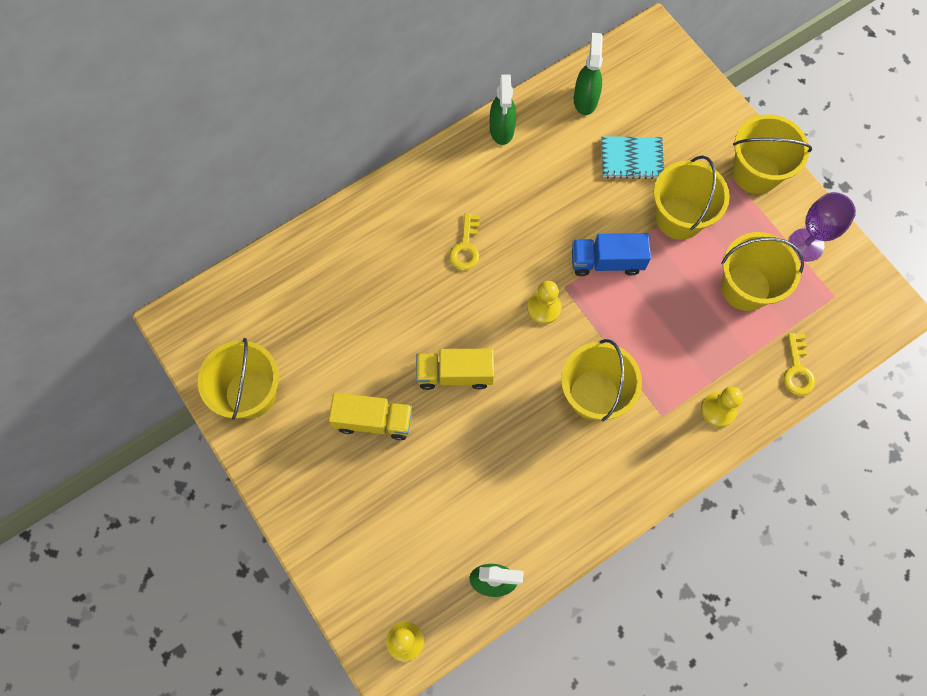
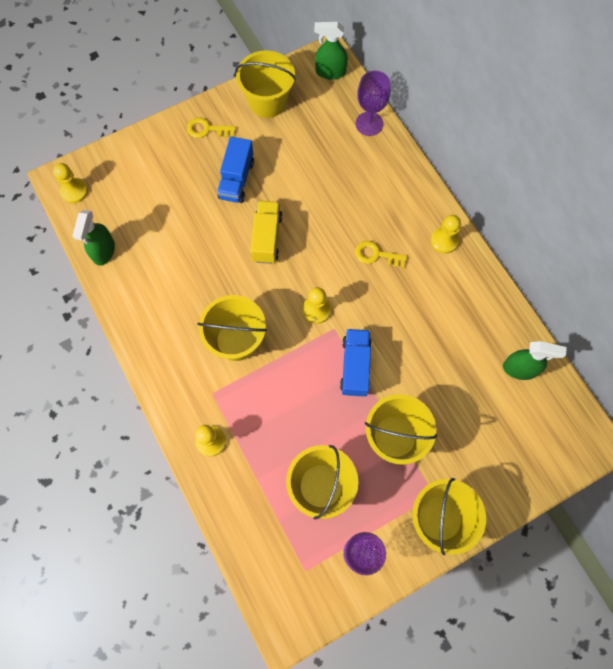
camera: 95 degrees right, 0 degrees up
(282, 264) = (369, 124): none -> purple goblet
(373, 420) = (236, 179): yellow truck -> blue truck
(440, 175) = (444, 241): none -> yellow pawn
(502, 129) = (488, 293): green spray bottle -> green spray bottle (330, 72)
(631, 159) = (456, 402): turquoise notebook -> none
(797, 369) = (238, 519): yellow key -> yellow key (207, 129)

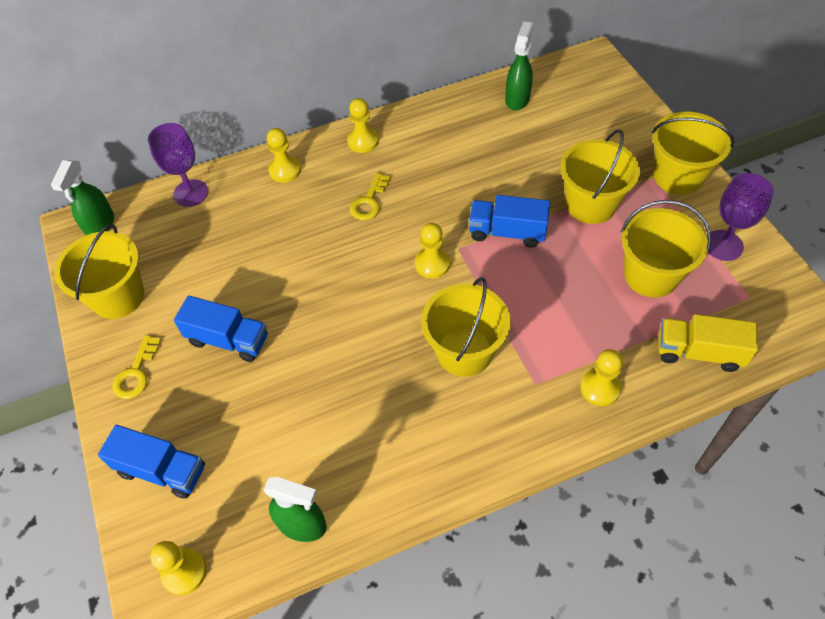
camera: 80 degrees left, 15 degrees down
(138, 163) = (162, 470): none -> blue truck
(267, 238) = (324, 310): yellow truck -> yellow truck (699, 352)
(402, 186) = (285, 170): none -> yellow pawn

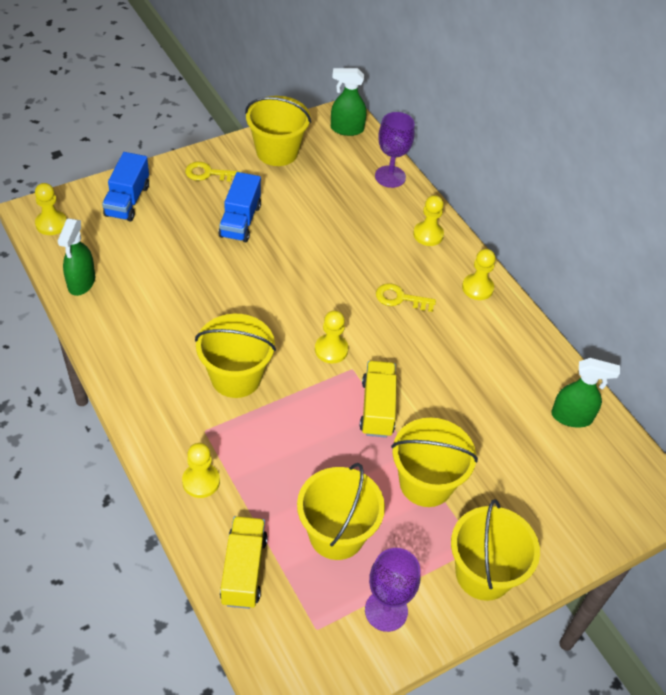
camera: 75 degrees right, 5 degrees down
(507, 232) = (377, 408): blue truck -> yellow truck

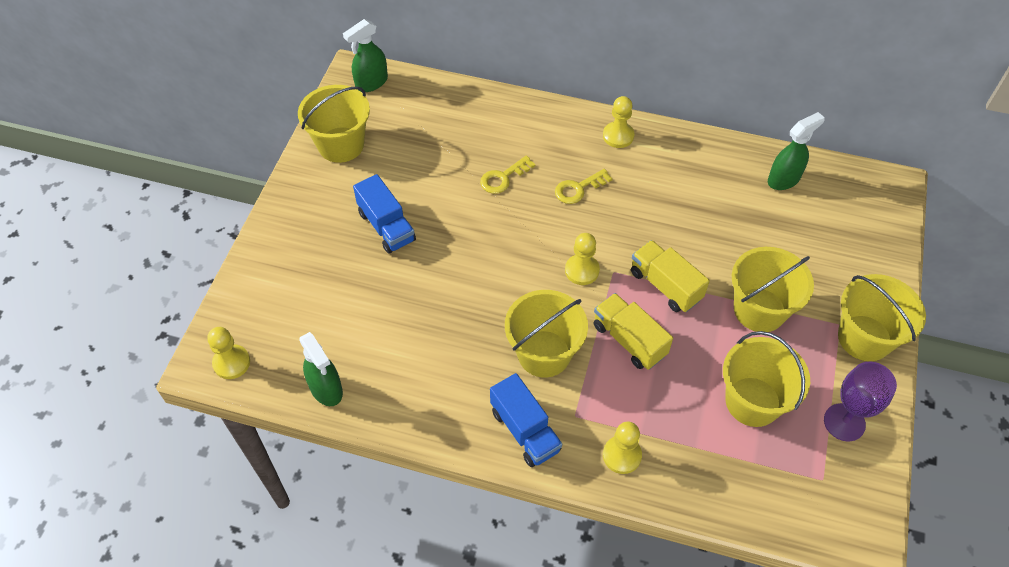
camera: 40 degrees left, 5 degrees up
(127, 200) = (271, 287): blue truck -> blue truck (525, 430)
(208, 173) = (309, 208): yellow key -> yellow key (503, 178)
(243, 570) = (730, 489): yellow truck -> yellow truck (629, 340)
(390, 176) = (453, 97): purple goblet -> none
(428, 235) = (536, 122): yellow pawn -> none

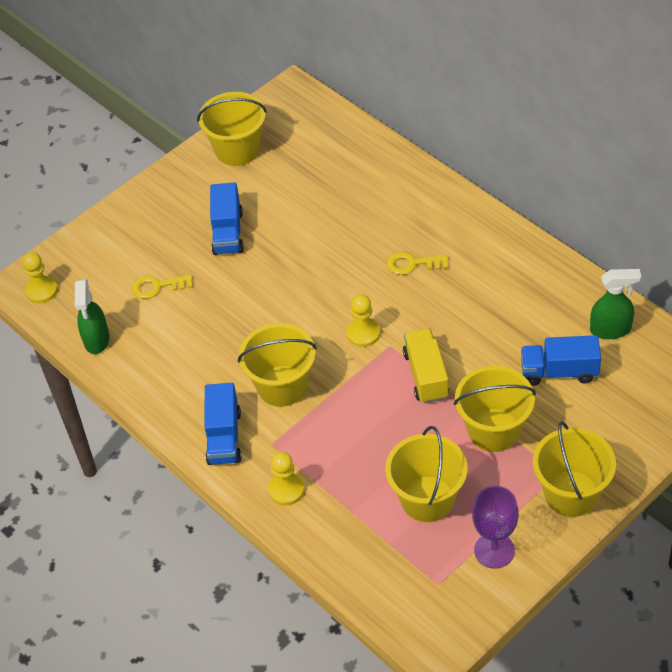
camera: 35 degrees right, 5 degrees down
(371, 83) = (299, 104): green spray bottle -> none
(503, 178) = (353, 229): yellow key -> yellow key (157, 287)
(618, 136) = (484, 231): yellow pawn -> none
(629, 340) = (360, 406): yellow truck -> none
(772, 233) = (559, 372): none -> blue truck

